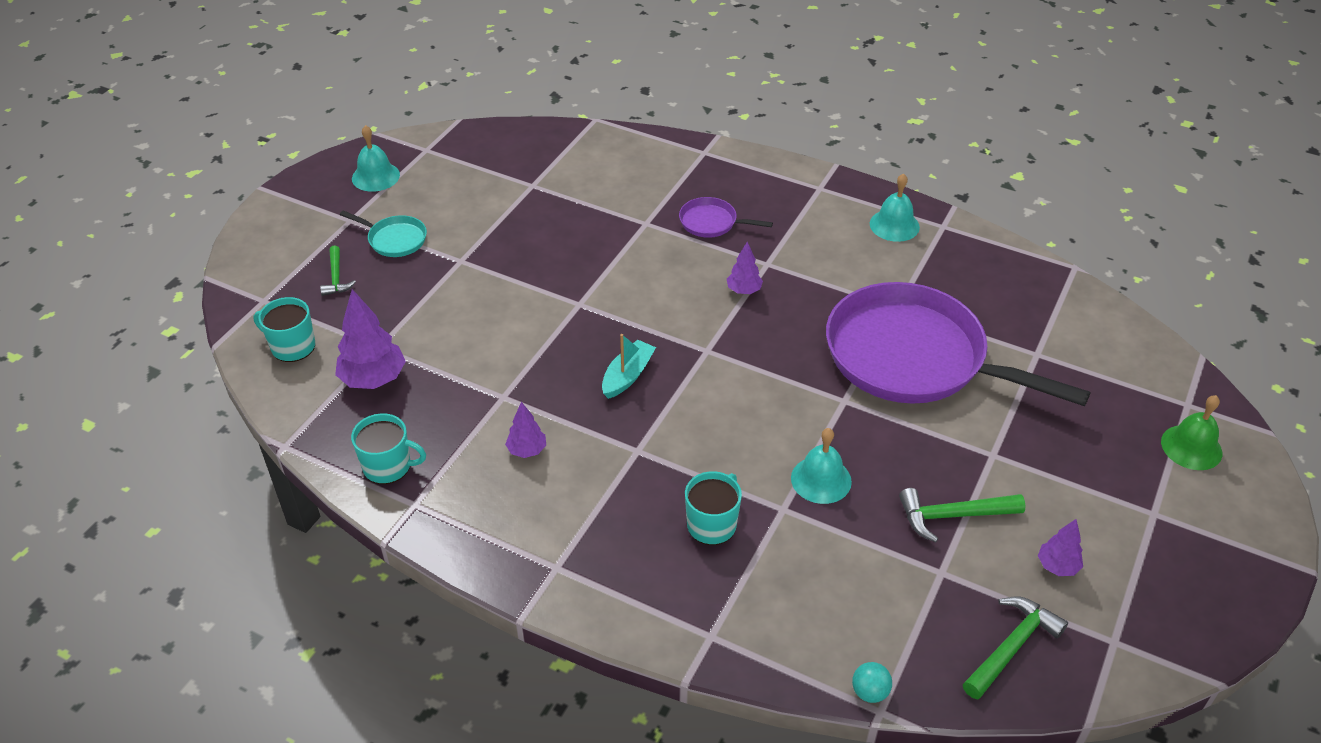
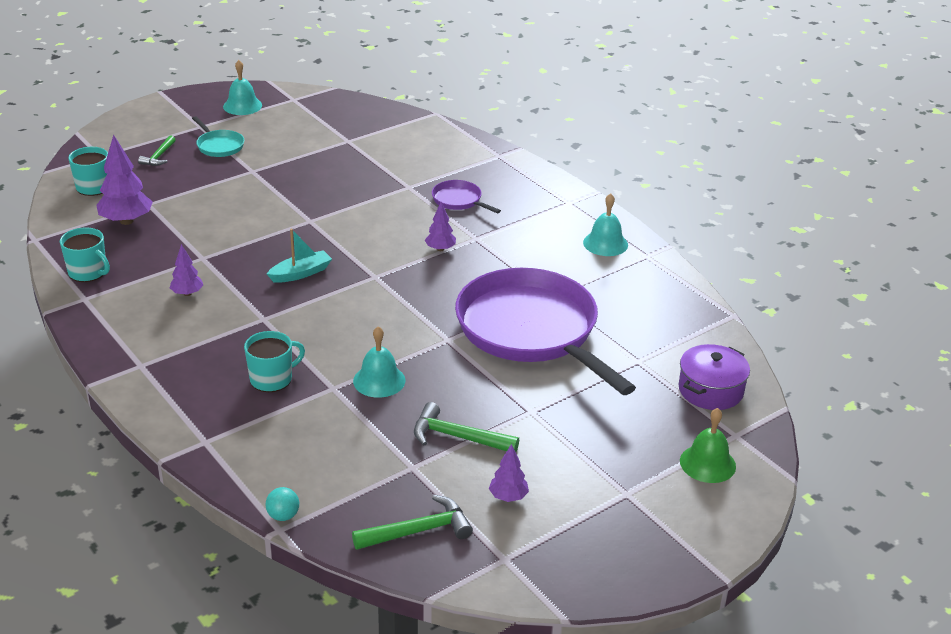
camera: 25 degrees right, 10 degrees down
(1126, 362) = (710, 390): none -> purple pot

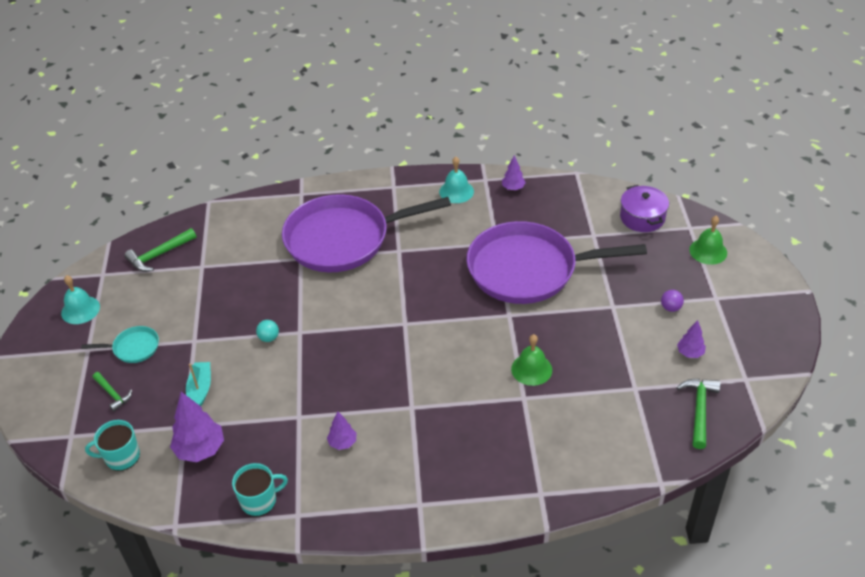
camera: 55 degrees left, 10 degrees up
(272, 379) = (490, 428): turquoise mug -> none
(283, 516) = (647, 476): turquoise ball -> turquoise ball (269, 338)
(301, 273) = (368, 363): turquoise boat -> turquoise boat (200, 390)
(379, 380) = (531, 369): turquoise bell -> green bell
(440, 249) = (397, 274): purple tree -> purple tree (513, 188)
(457, 437) = (617, 353): green hammer -> green hammer (159, 255)
(458, 200) = (343, 239): purple pan -> purple pan, size x2.47
(572, 459) = (670, 308): none -> purple ball

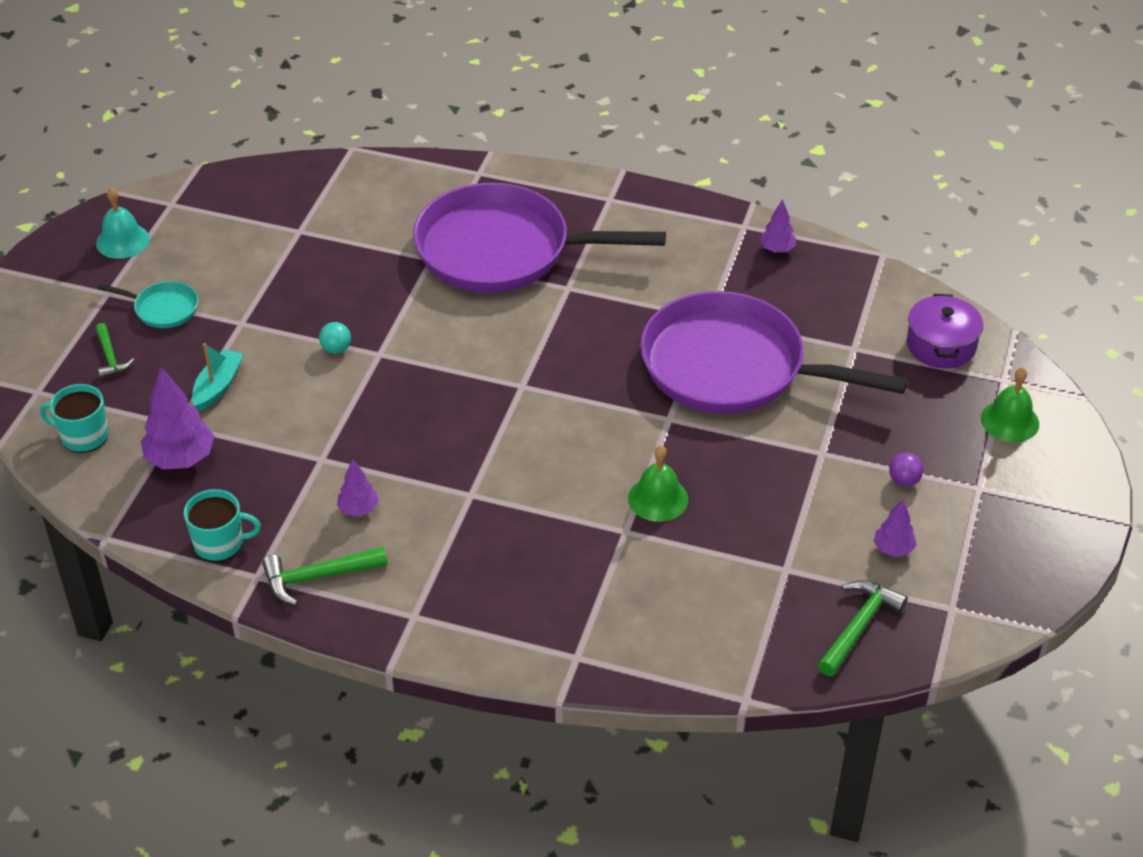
camera: 20 degrees right, 0 degrees up
(159, 255) = (253, 200): green hammer -> green hammer (317, 577)
(456, 191) = (693, 231): turquoise bell -> none

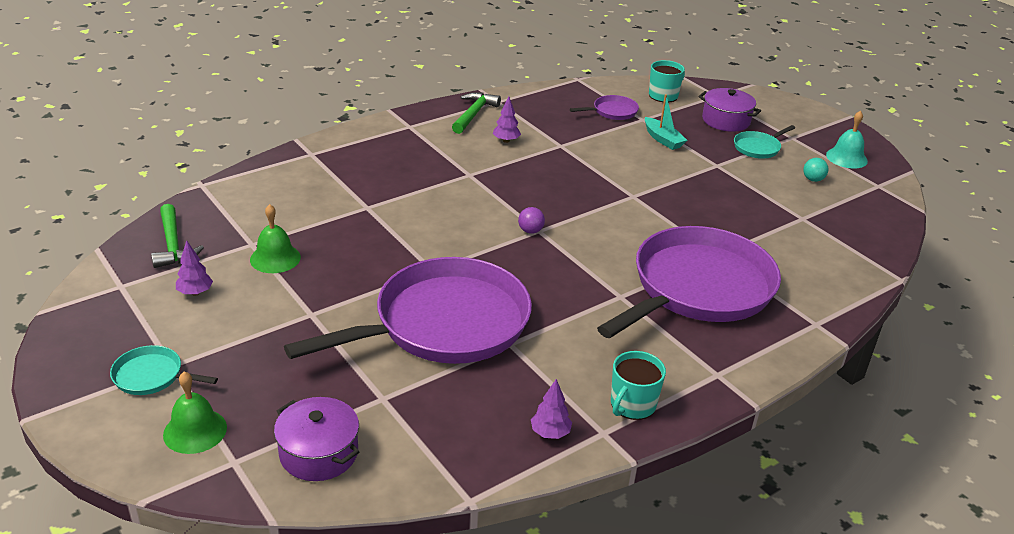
camera: 125 degrees right, 10 degrees down
(110, 357) = (726, 120): green hammer -> purple pot
(181, 459) = (612, 111): purple tree -> purple pan
(220, 543) = (534, 101): turquoise mug -> turquoise mug (632, 405)
(336, 349) = (655, 184): turquoise ball -> turquoise ball (813, 179)
(658, 498) = (373, 230): green bell -> green bell (275, 258)
(904, 480) = (233, 334): purple ball -> purple ball (530, 231)
(1003, 490) = (151, 376): none -> turquoise pan

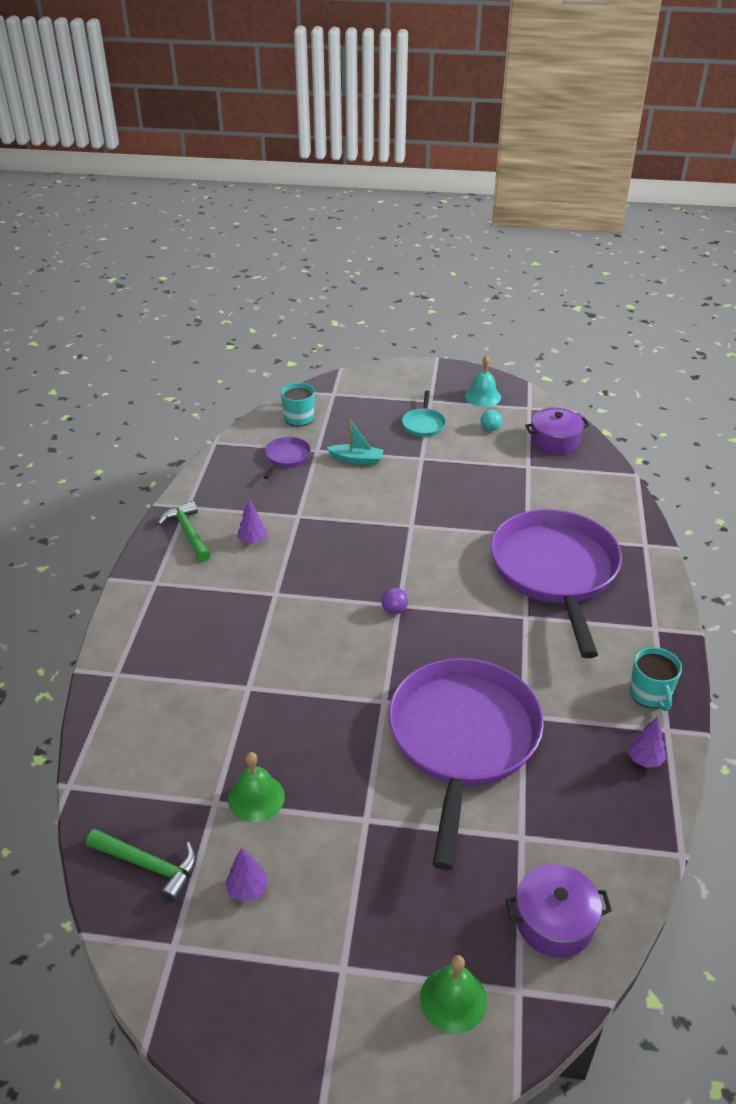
camera: 45 degrees left, 5 degrees up
(151, 376) = (344, 994): turquoise pan -> none
(726, 120) = (371, 413): purple pot -> purple pot (554, 441)

